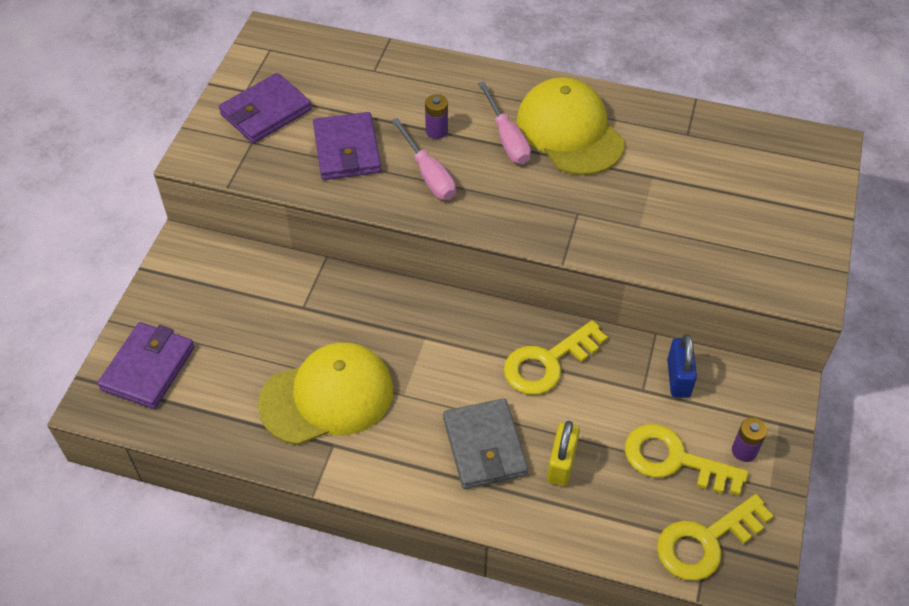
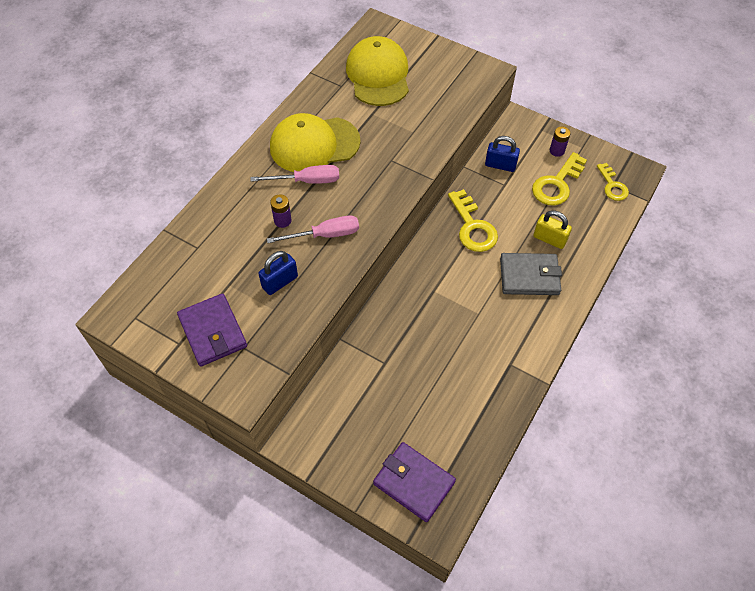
camera: 75 degrees left, 5 degrees up
(327, 396) = (470, 360): yellow cap -> yellow cap (378, 75)
(347, 150) = (280, 282): purple wallet -> blue padlock
(706, 542) = (612, 185): yellow key -> yellow key, size x0.64

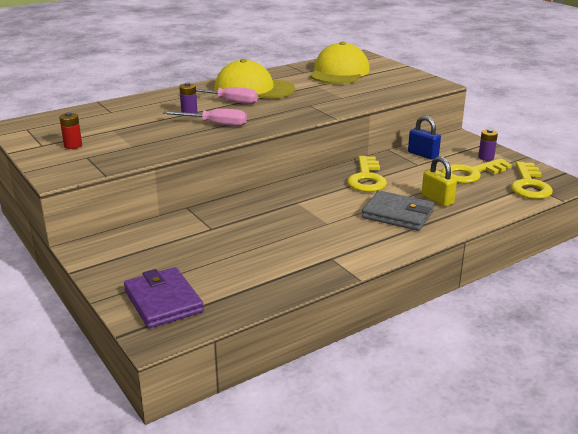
camera: 25 degrees right, 30 degrees down
(212, 332) = (73, 145): purple wallet -> red battery
(280, 282) = (153, 136): blue padlock -> none
(612, 185) = (529, 185): yellow key -> yellow key, size x1.56

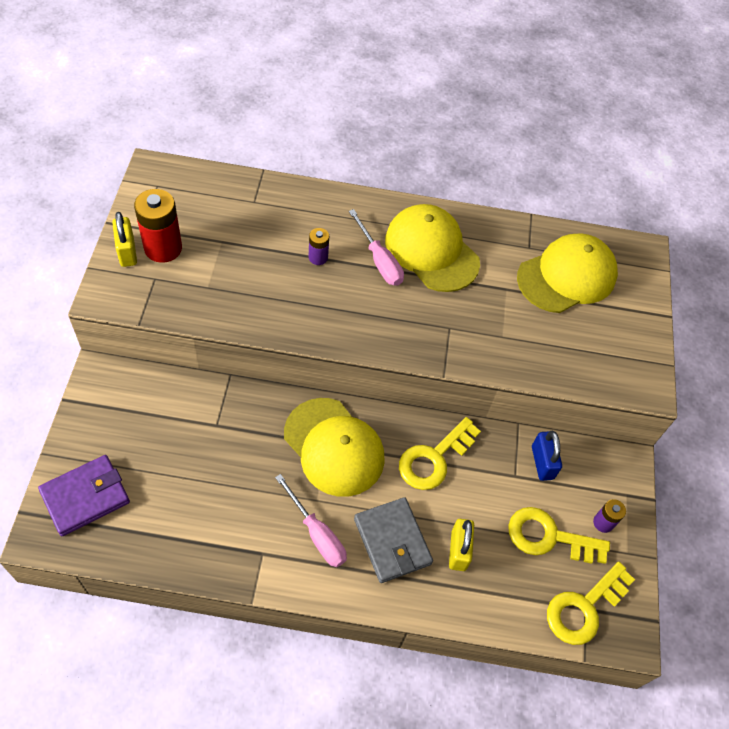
camera: 35 degrees right, 30 degrees up
(46, 156) = (127, 252): none -> yellow padlock
(73, 145) = (163, 248): red battery -> red battery, size x1.90
(163, 301) = (85, 497): purple wallet -> purple wallet turned 45 degrees clockwise
(215, 124) = (317, 300): pink screwdriver -> pink screwdriver (317, 534)
(302, 201) = (334, 447): none -> yellow cap

